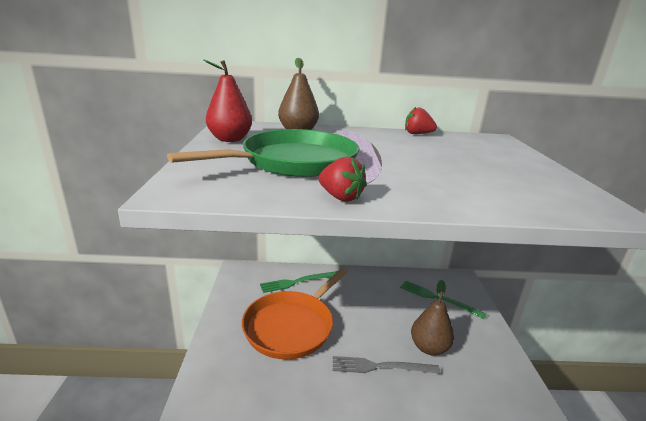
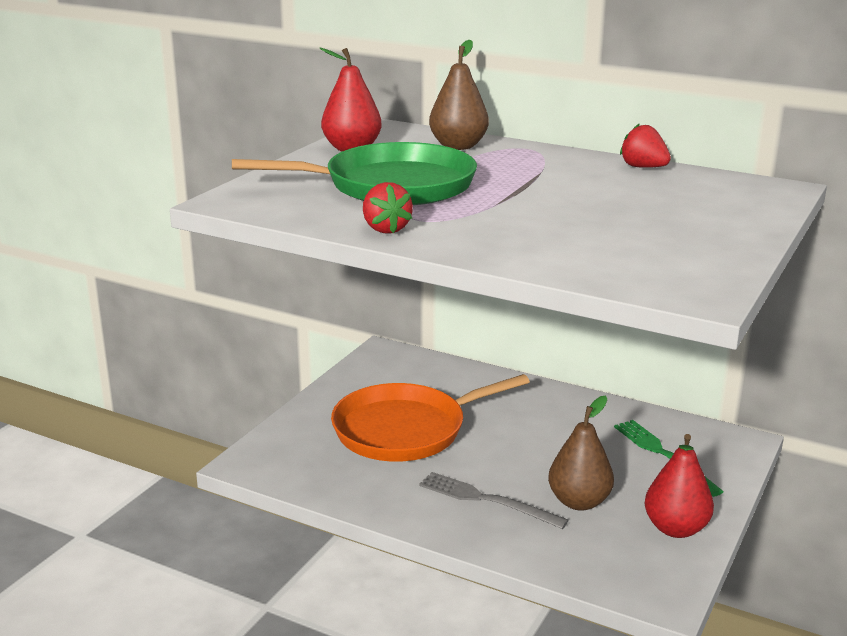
camera: 30 degrees right, 0 degrees up
(297, 282) = (457, 384): green fork -> none
(489, 348) = (675, 528): none -> red pear

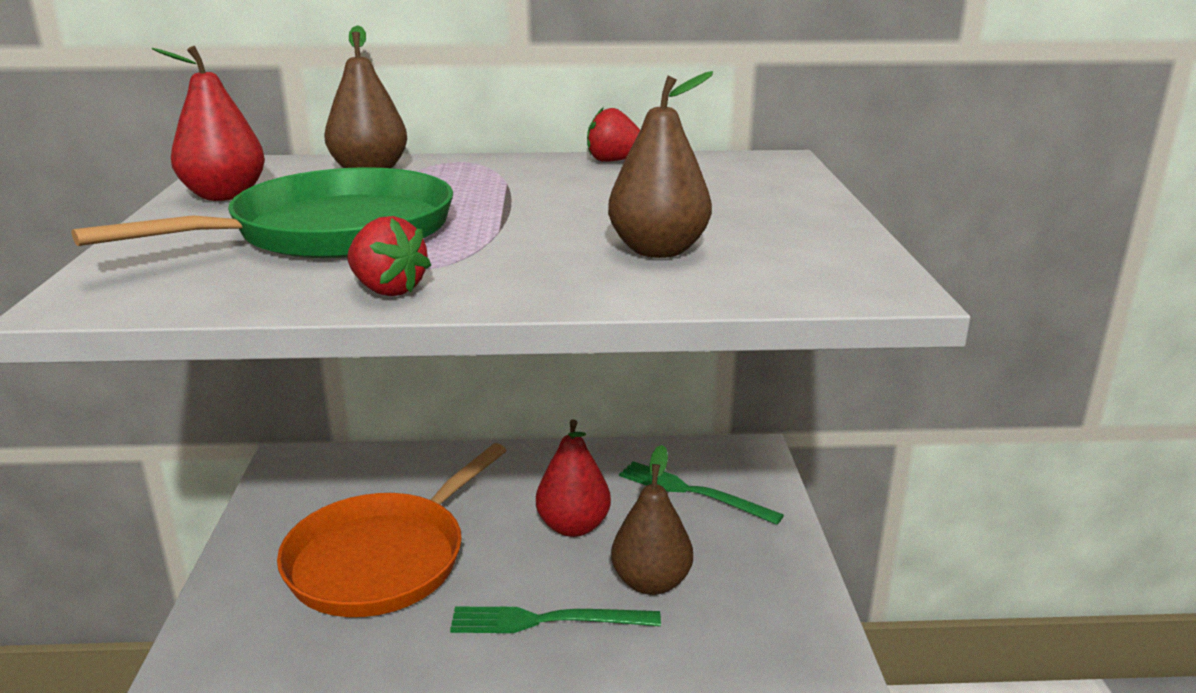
camera: 30 degrees left, 0 degrees up
(486, 500) = (546, 621): grey fork -> green fork
(582, 239) = (658, 250): none -> brown pear
(675, 528) = (772, 577): red pear -> red pear (573, 526)

